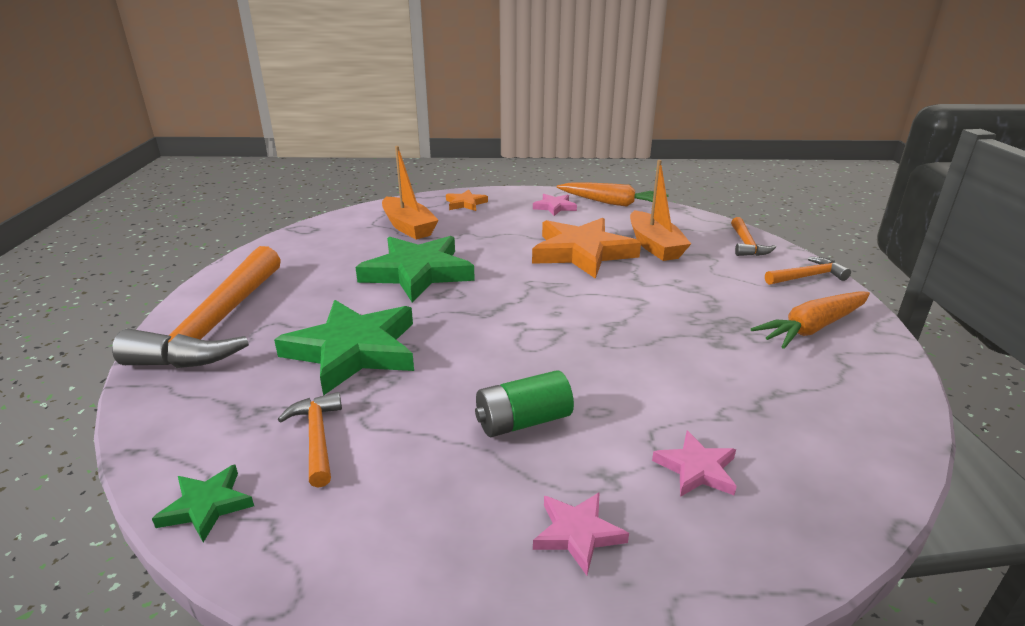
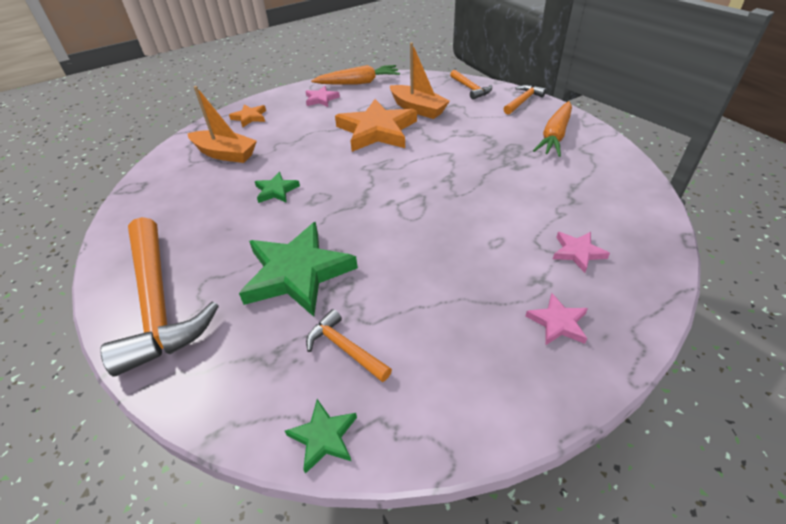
camera: 30 degrees left, 15 degrees up
(417, 273) = (276, 191): green star -> green star, size x0.47
(523, 421) = (462, 270): green battery -> none

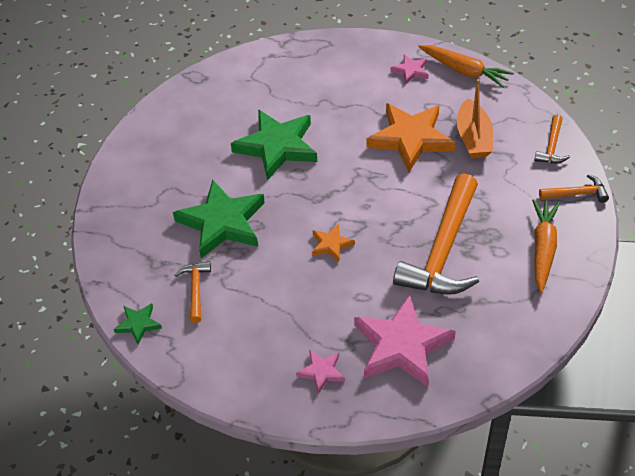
camera: 45 degrees right, 5 degrees up
(158, 303) = (135, 185): orange hammer -> orange hammer (443, 250)
(225, 154) = (279, 85): orange boat -> none
(250, 117) = (334, 55): orange star -> orange star (331, 244)
(276, 191) = (277, 147): green star -> green star, size x2.12
(555, 136) = (543, 248): orange carrot -> orange carrot turned 120 degrees clockwise
(577, 252) = (401, 346): pink star -> pink star, size x2.12

